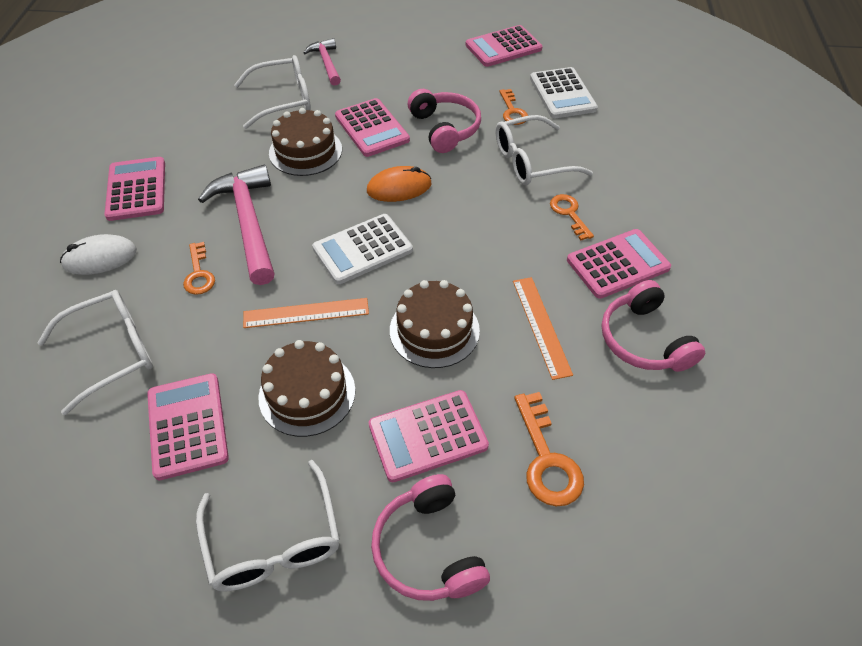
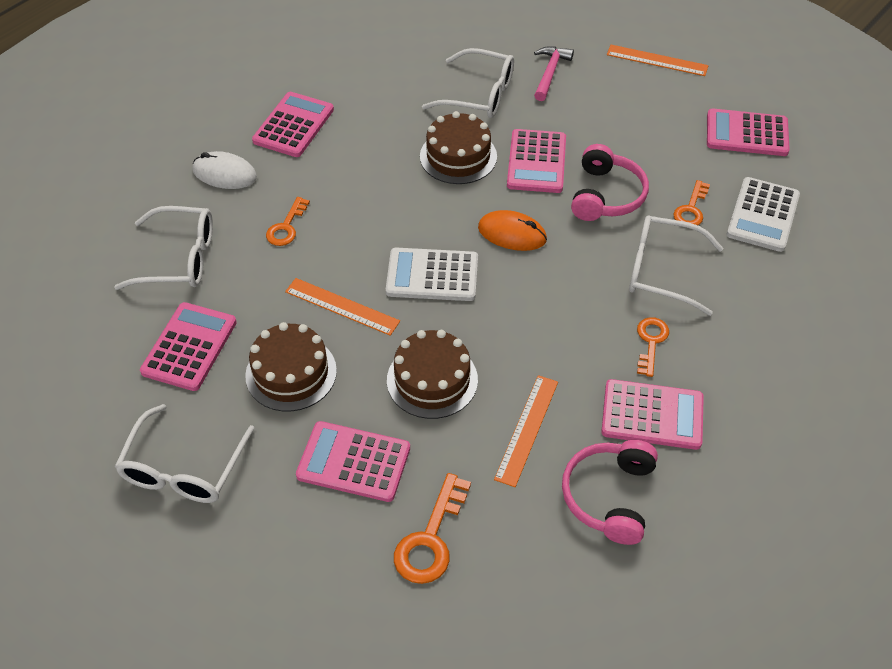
camera: 35 degrees right, 0 degrees up
(248, 222) = (358, 201): pink hammer -> none
(398, 25) = (657, 60): none -> orange ruler
(428, 549) = (283, 545): pink headphones -> none

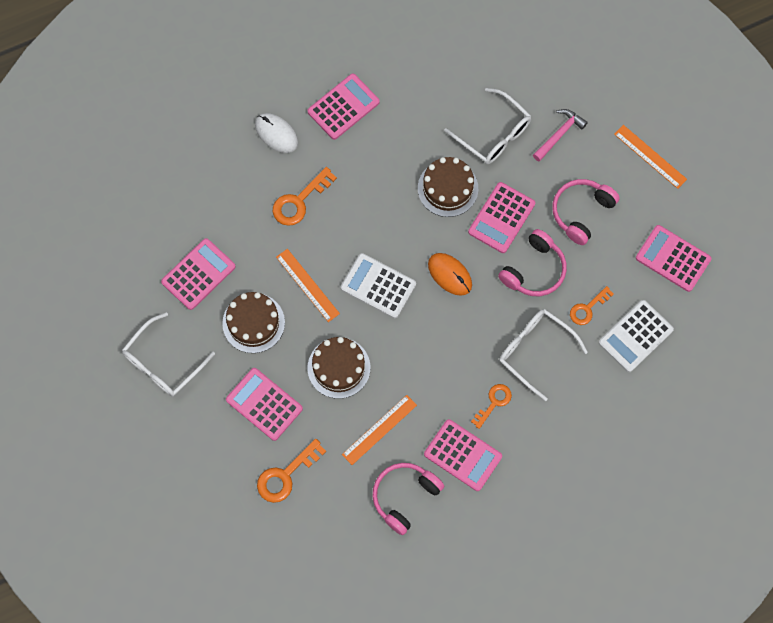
camera: 25 degrees right, 20 degrees up
(178, 258) = (217, 197): white glasses -> none
(286, 227) = (299, 201): orange key -> orange key, size x1.51
(620, 128) = (581, 212): none -> pink headphones

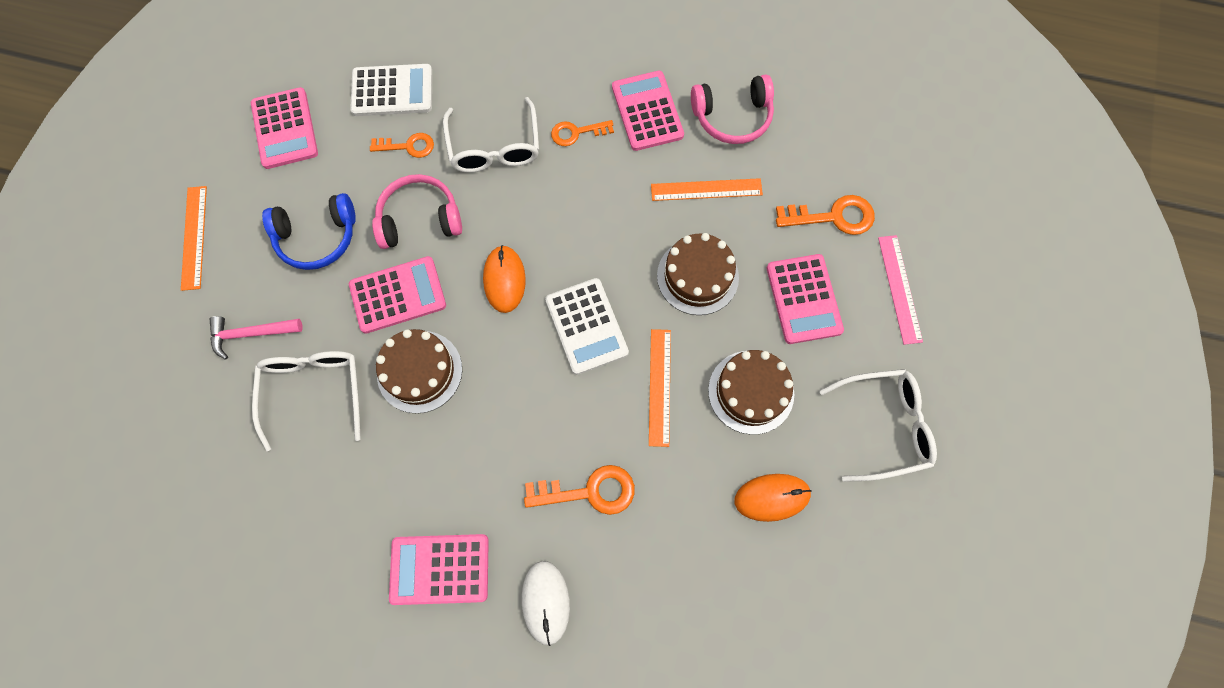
camera: 140 degrees left, 0 degrees up
(198, 274) = (772, 497): pink calculator -> orange mouse
(210, 458) = (899, 289): none -> pink ruler
(581, 212) = (317, 237): pink headphones -> blue headphones

